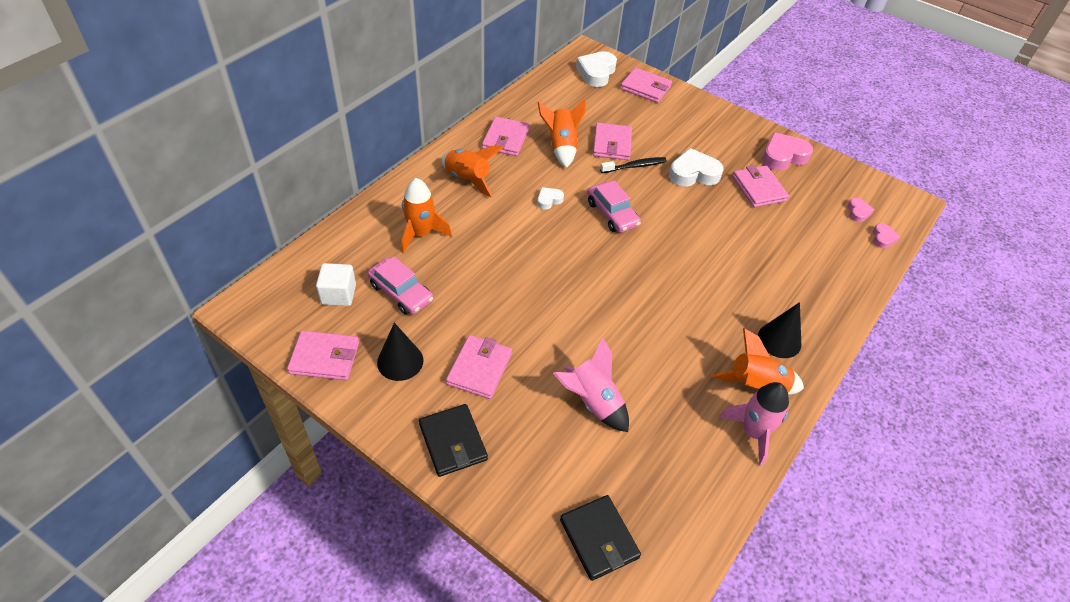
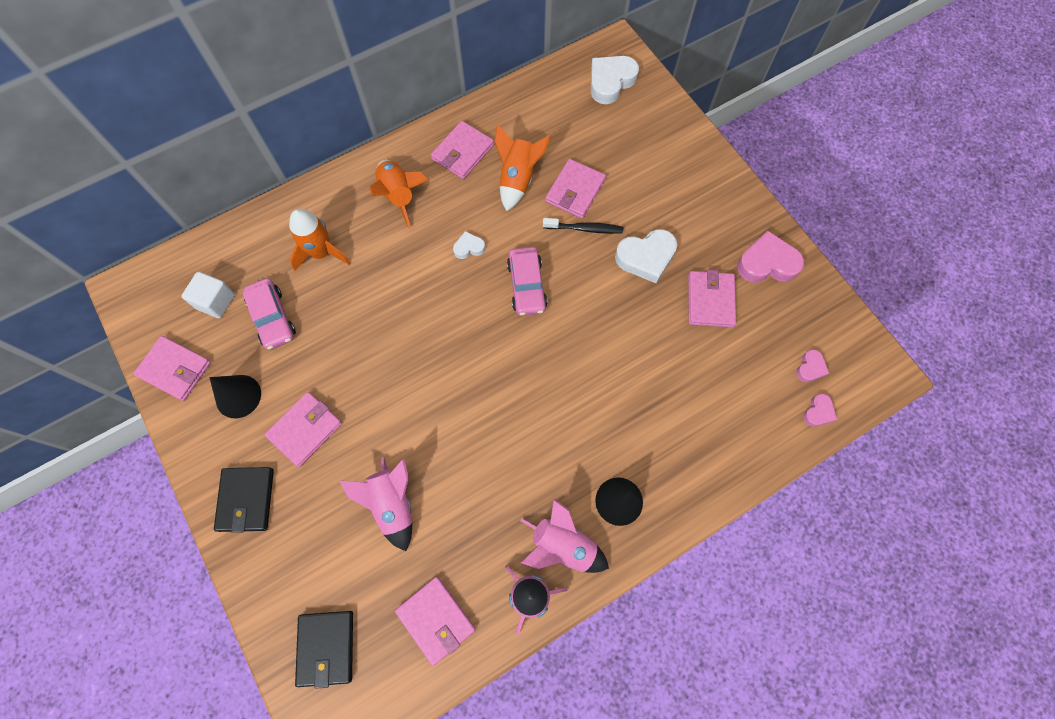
camera: 25 degrees right, 20 degrees up
(645, 88) = (657, 119): pink wallet -> pink wallet (436, 620)
(693, 173) = (646, 258): white heart -> white heart turned 150 degrees clockwise
(756, 386) = (562, 546): orange rocket -> pink rocket

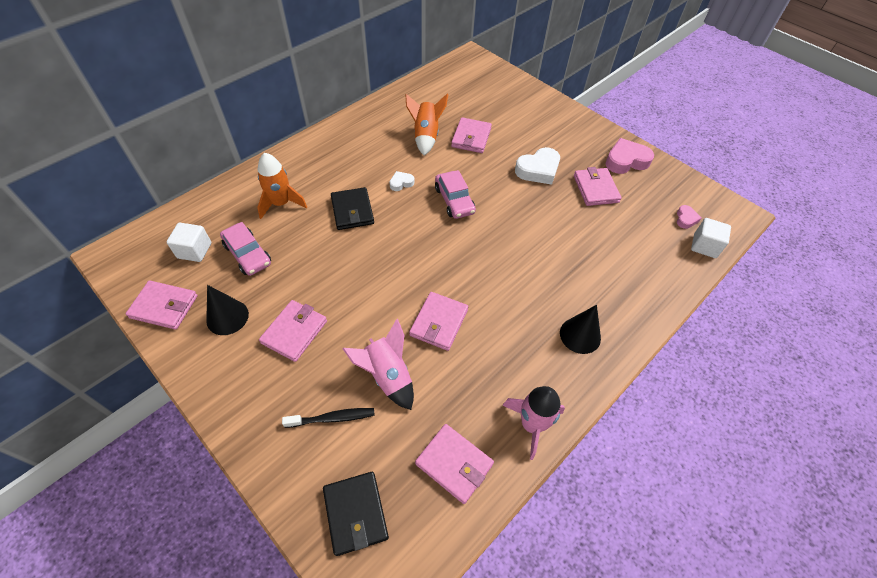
camera: 15 degrees left, 15 degrees down
(246, 500) = (250, 399): black wallet -> black wallet (352, 211)
(398, 196) = (336, 158): orange rocket -> none
(463, 152) = (379, 126): pink wallet -> pink wallet (439, 322)
(562, 546) = (546, 379): pink rocket -> none
(585, 229) = (486, 159): black toothbrush -> black toothbrush (332, 418)
(610, 82) = (474, 74): white heart -> none
(818, 412) = (704, 246): pink heart -> white cube

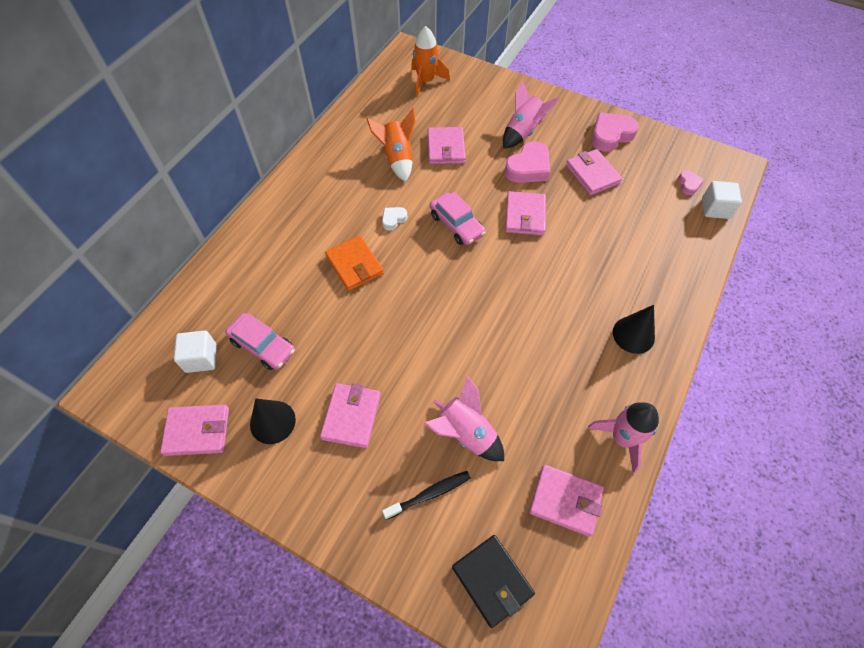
camera: 15 degrees left, 5 degrees up
(281, 203) = (273, 277): orange rocket -> orange rocket (426, 81)
(352, 211) = (355, 265): black wallet -> orange wallet
(439, 322) = (494, 362): pink wallet -> pink wallet (525, 216)
(538, 170) = (528, 168): white heart -> pink heart
(546, 140) = (523, 132): none -> pink rocket

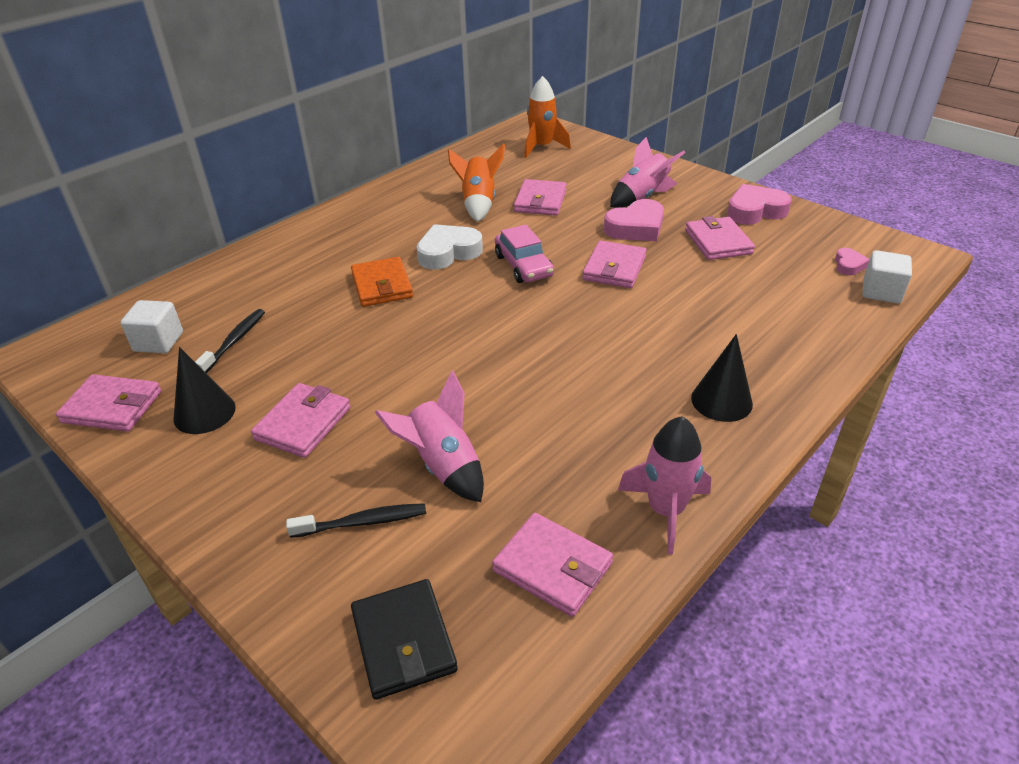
camera: 15 degrees right, 20 degrees down
(263, 346) = (234, 341): pink car -> black toothbrush
(393, 219) = (448, 252): white heart -> white heart, size x1.91

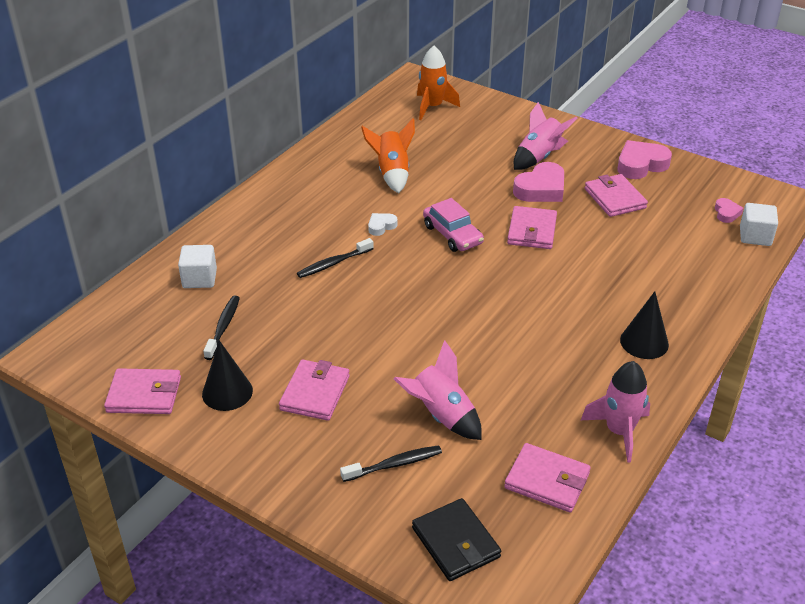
camera: 10 degrees left, 0 degrees up
(158, 342) = (155, 333): white cube -> white cube (199, 278)
(382, 285) = (333, 263): orange wallet -> black toothbrush
(448, 252) = (381, 226): white heart -> white heart, size x0.52
(540, 201) = (448, 167): pink wallet -> none

